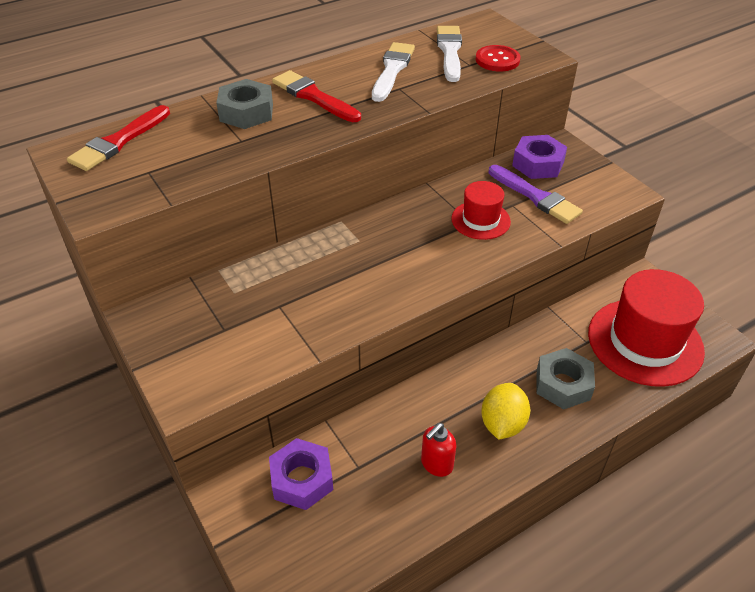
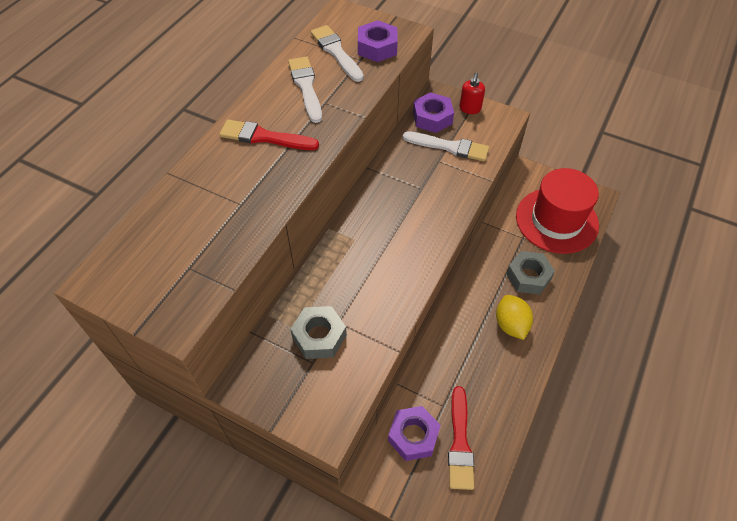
camera: 30 degrees left, 10 degrees up
(119, 141) = (136, 250): red brush -> red brush (460, 442)
(246, 112) = (222, 175): grey nut -> grey nut (319, 336)
(436, 464) = (490, 376): red soap dispenser -> red soap dispenser (470, 109)
(480, 220) = (426, 183): red hat -> none
(497, 60) = (377, 47): red button -> purple nut
(536, 197) = (449, 147): purple brush -> white brush

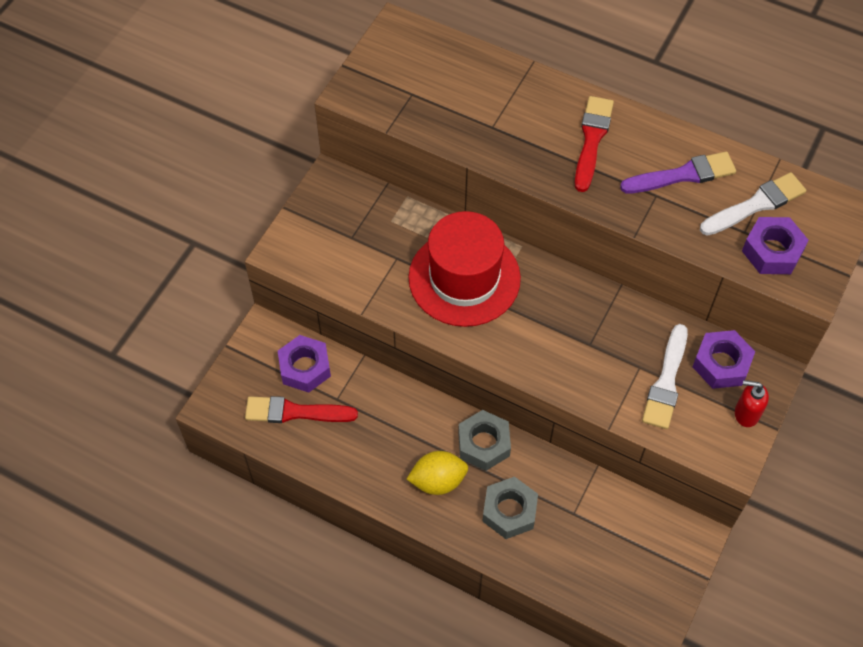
camera: 90 degrees right, 5 degrees up
(306, 87) = (683, 175): white brush -> purple brush
(319, 336) = (380, 242): grey nut -> grey nut (484, 444)
(556, 220) = (606, 563): red hat -> red hat (464, 278)

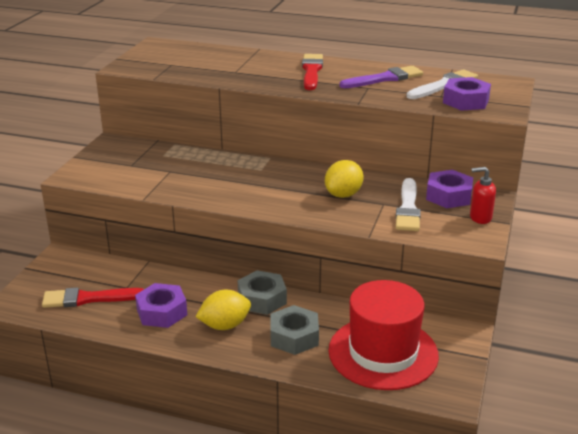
camera: 10 degrees left, 30 degrees down
(305, 368) = (96, 272): purple nut -> purple nut (162, 312)
(464, 278) = (227, 175): red hat -> red hat (383, 353)
(596, 341) = (343, 194): none -> yellow lemon

